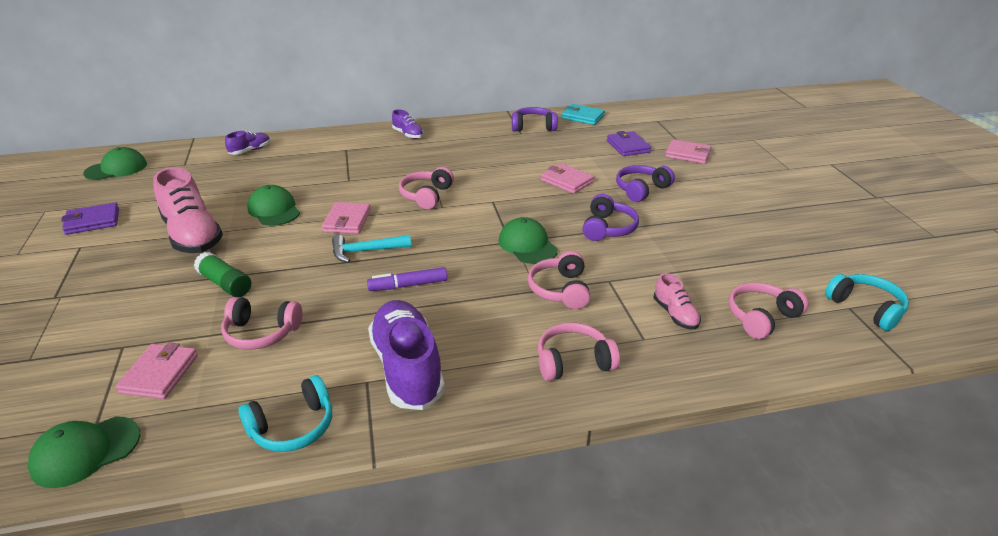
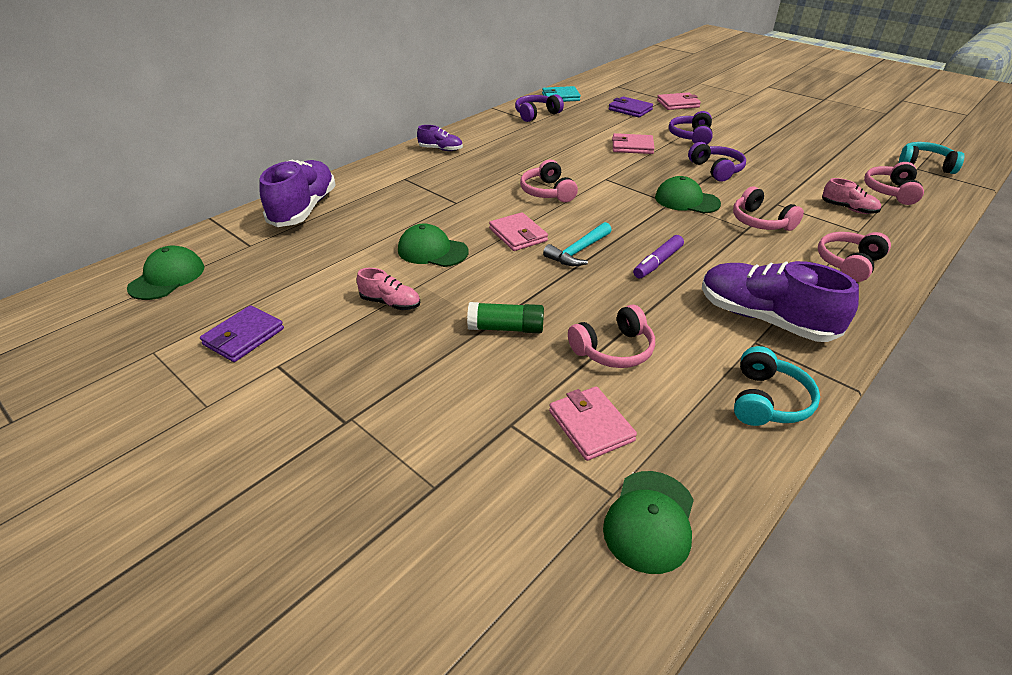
camera: 35 degrees left, 5 degrees up
(192, 235) = (390, 303): pink shoe -> pink shoe, size x0.49
(250, 150) = (304, 209): purple shoe -> purple shoe, size x2.02

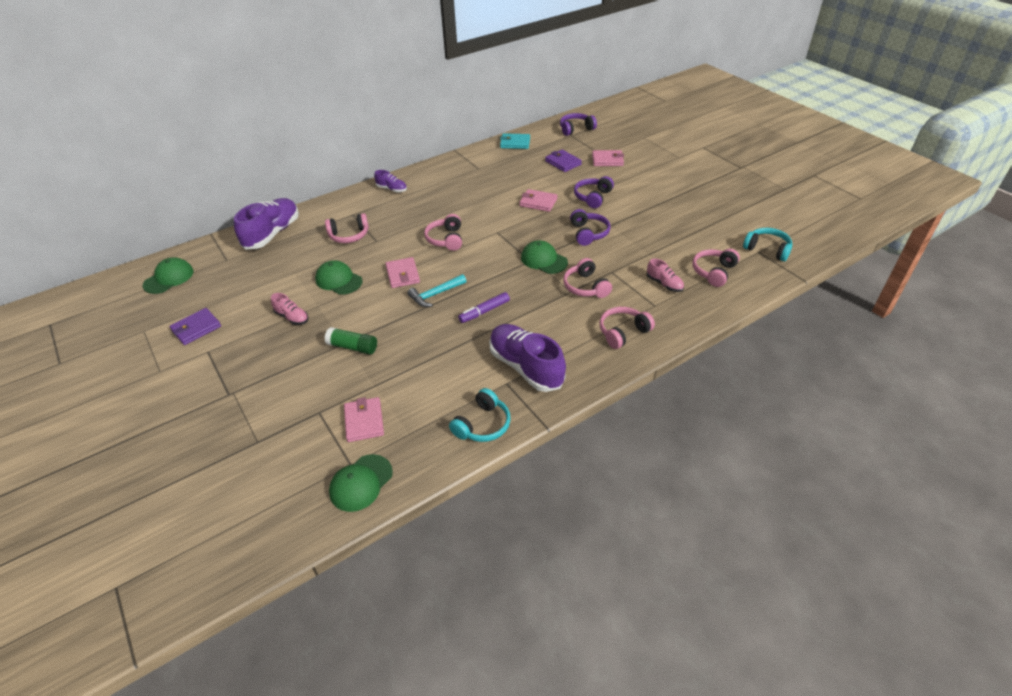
camera: 15 degrees right, 5 degrees up
(536, 114) = (484, 160): purple headphones -> purple headphones (576, 129)
(613, 350) = (410, 373): pink headphones -> pink headphones (349, 235)

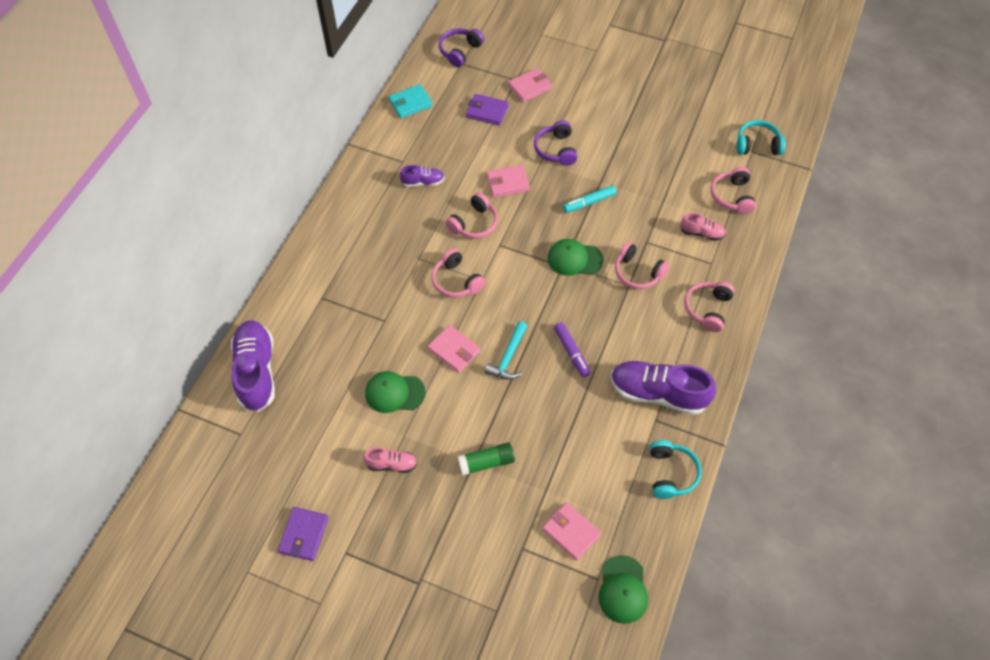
camera: 35 degrees left, 15 degrees up
(169, 278) = (199, 494): green cap -> none
(349, 235) = (348, 329): pink headphones -> pink headphones (474, 223)
(392, 189) = (332, 239): purple shoe -> purple shoe (423, 182)
(484, 311) = (571, 352): purple marker -> purple marker turned 45 degrees counterclockwise
(588, 233) = (589, 202): purple headphones -> turquoise marker

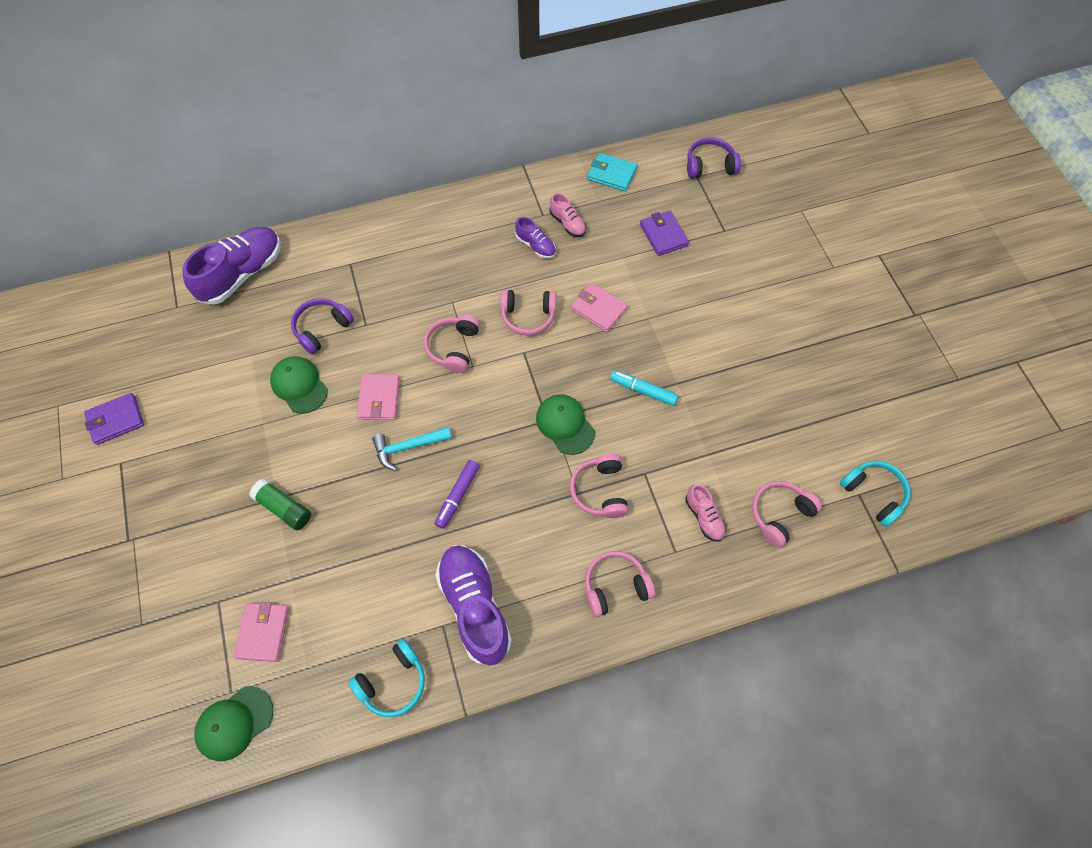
camera: 50 degrees right, 5 degrees up
(392, 464) = (228, 435): pink shoe -> pink shoe (567, 223)
(530, 87) = (728, 247): pink wallet -> none
(556, 149) = (677, 319): purple headphones -> purple headphones (322, 329)

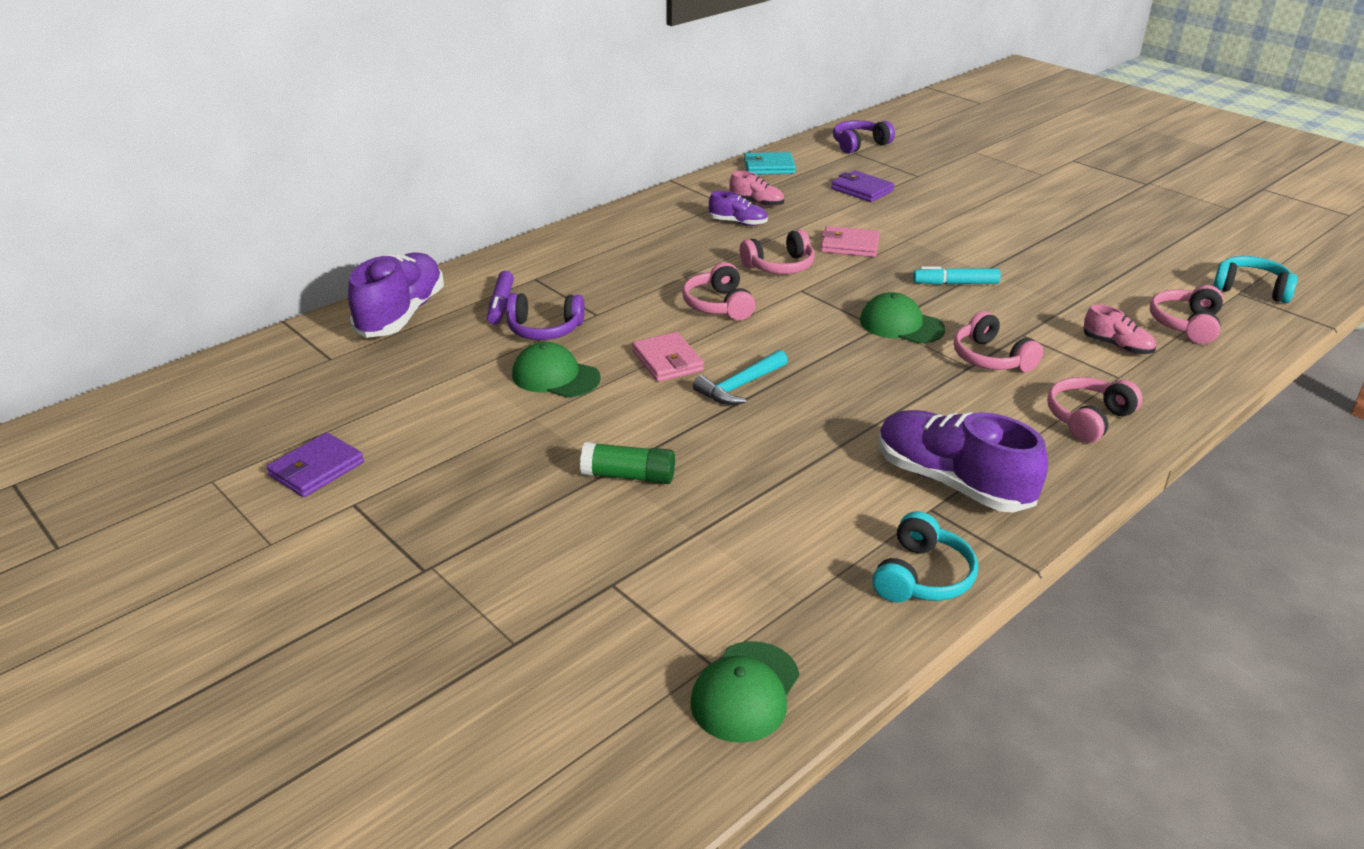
camera: 25 degrees left, 30 degrees down
(263, 632) = (704, 591): pink wallet -> none
(322, 329) = (544, 329): purple headphones -> purple headphones turned 105 degrees counterclockwise
(457, 496) = (838, 405): purple marker -> purple marker (501, 305)

